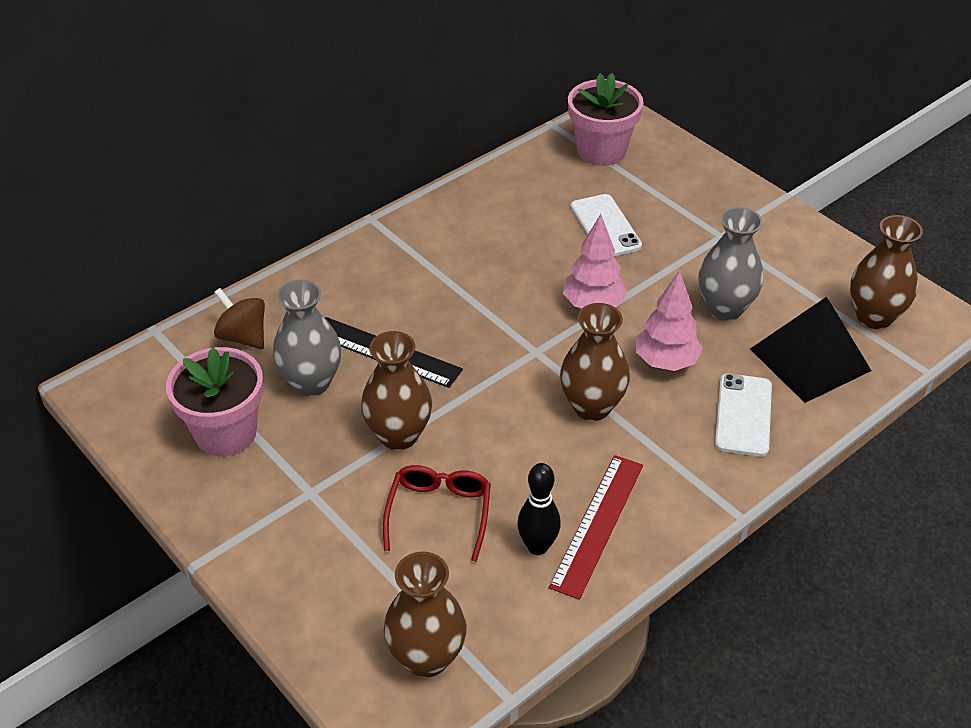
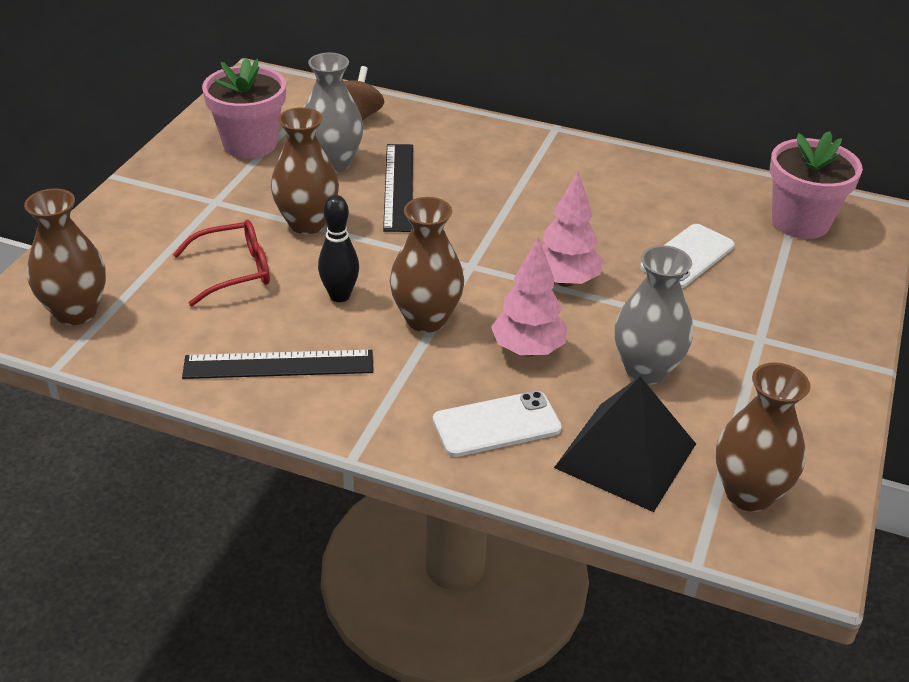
camera: 60 degrees right, 5 degrees down
(537, 546) = (230, 336): black bowling pin -> black bowling pin (340, 296)
(597, 524) = (278, 365): red ruler -> black ruler

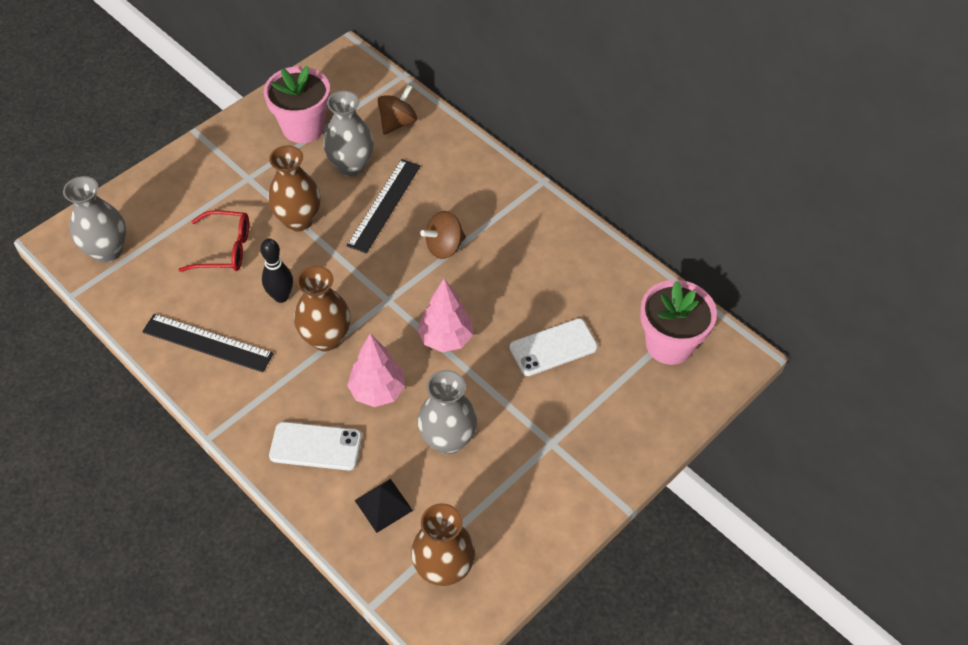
camera: 25 degrees right, 15 degrees up
(76, 312) = (107, 251): brown vase -> grey vase
(496, 204) = (444, 247): none -> brown spinning top
(626, 455) = (383, 505): black pyramid -> black pyramid, size x0.54

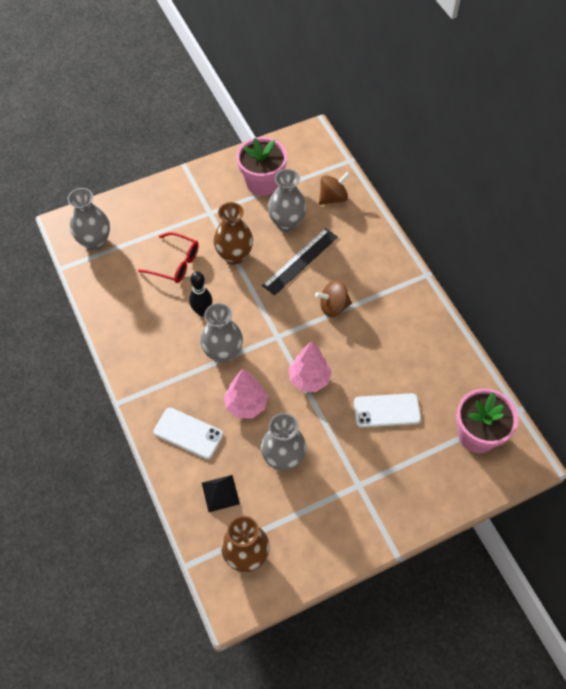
camera: 20 degrees right, 5 degrees up
(207, 343) = (140, 331): black ruler -> none
(326, 338) = (223, 353): brown vase -> grey vase

